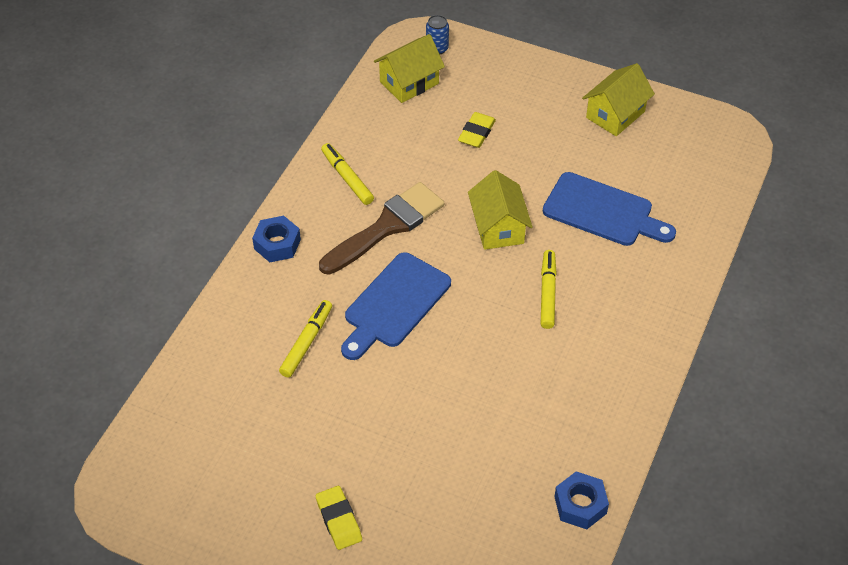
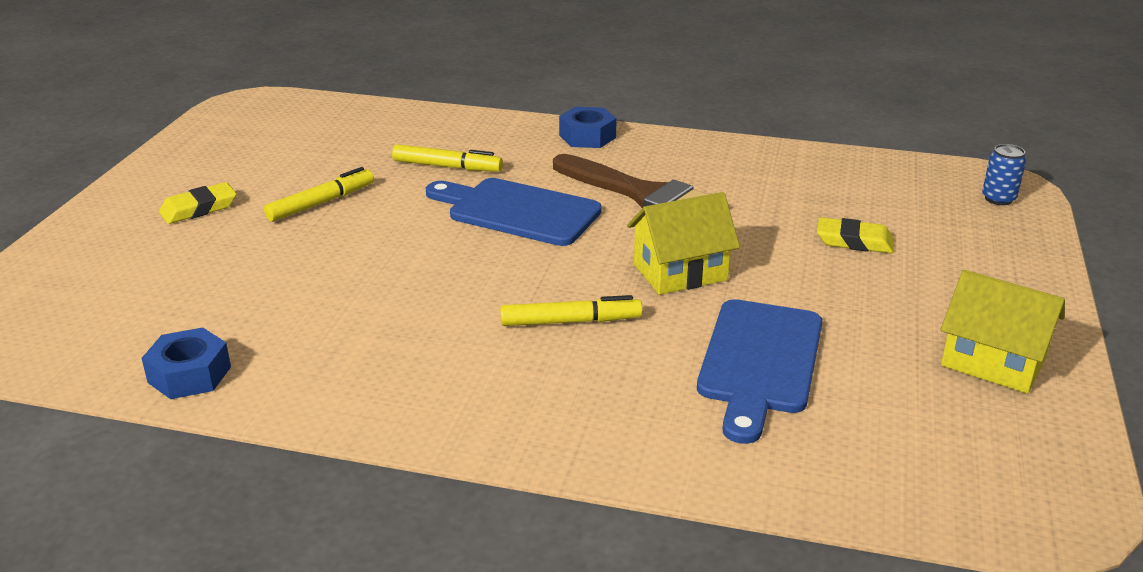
camera: 80 degrees right, 20 degrees down
(347, 178) = (712, 164): yellow marker -> yellow marker (321, 203)
(409, 83) = (912, 186): yellow house -> none

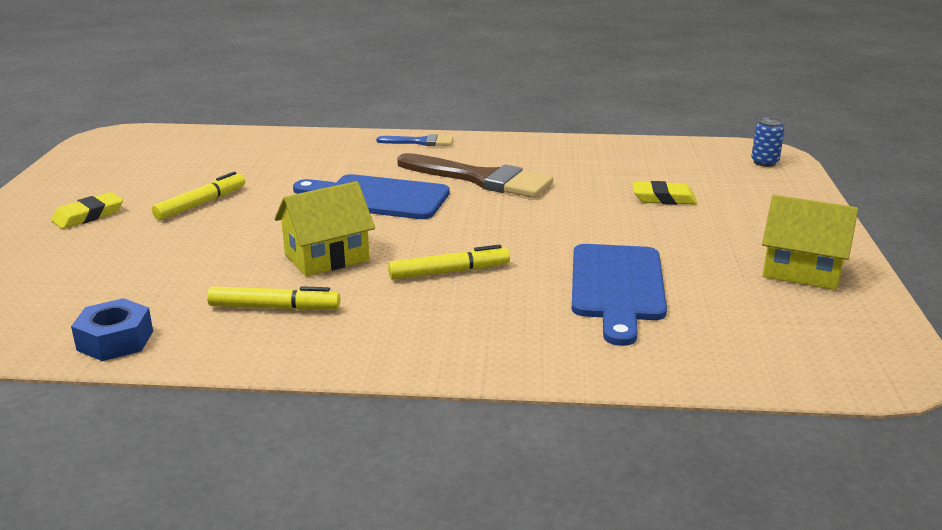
camera: 10 degrees left, 5 degrees down
(447, 167) = (306, 170): yellow marker -> yellow marker (274, 308)
(587, 136) = (420, 142): blue nut -> blue brush
(680, 272) = (530, 230): yellow house -> yellow house (327, 257)

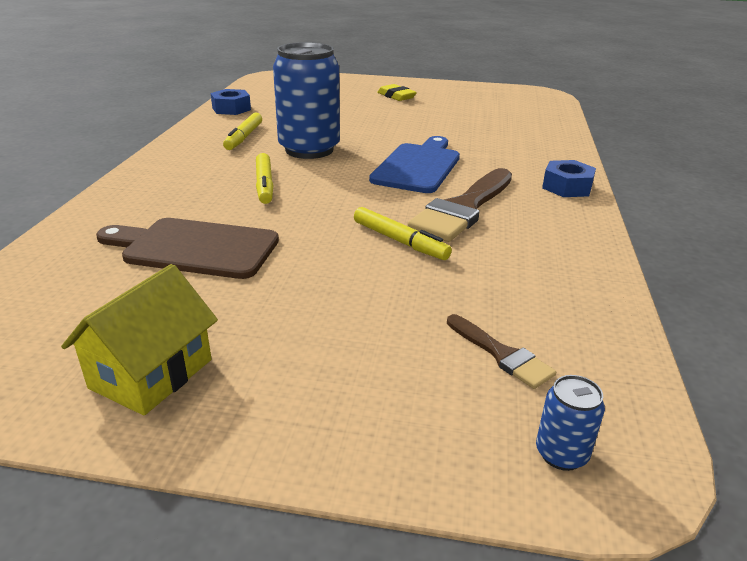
camera: 95 degrees right, 5 degrees up
(201, 204) = (412, 118): yellow marker -> yellow marker (400, 241)
(327, 257) = (309, 149): yellow house -> blue can
(420, 142) = (567, 187): blue brush -> blue nut
(617, 287) = (194, 248): blue cutting board -> brown cutting board
(663, 198) = (400, 310): yellow eraser -> none
(692, 172) = (501, 354): none -> brown brush

